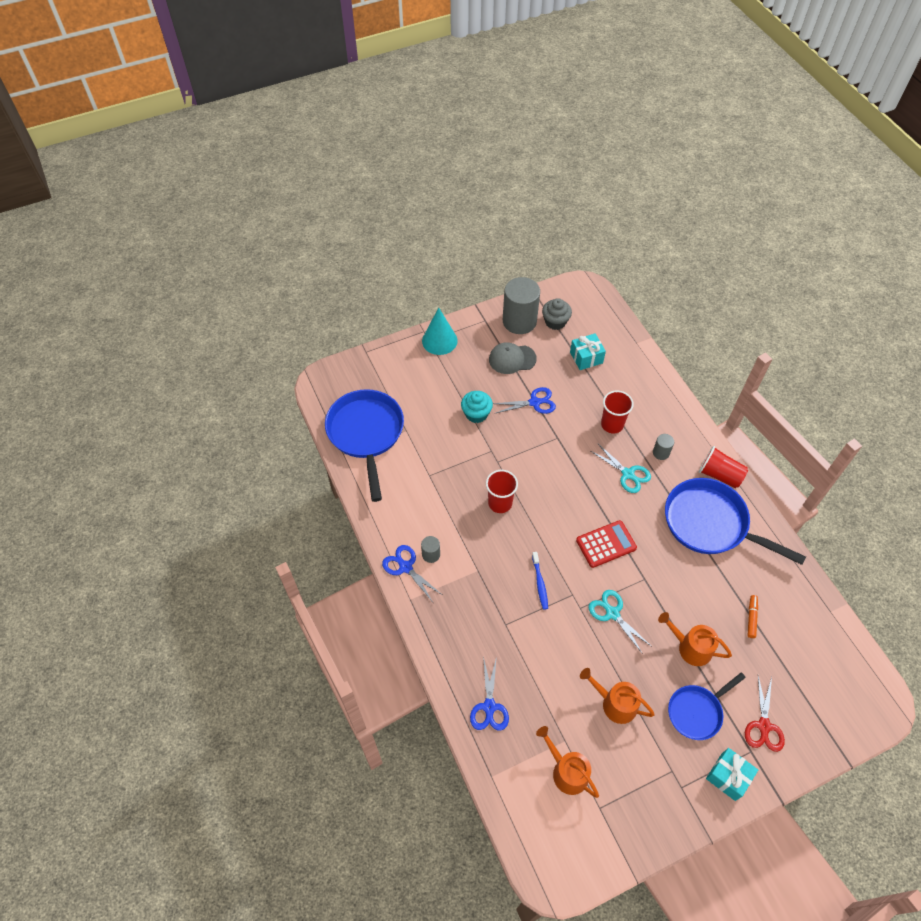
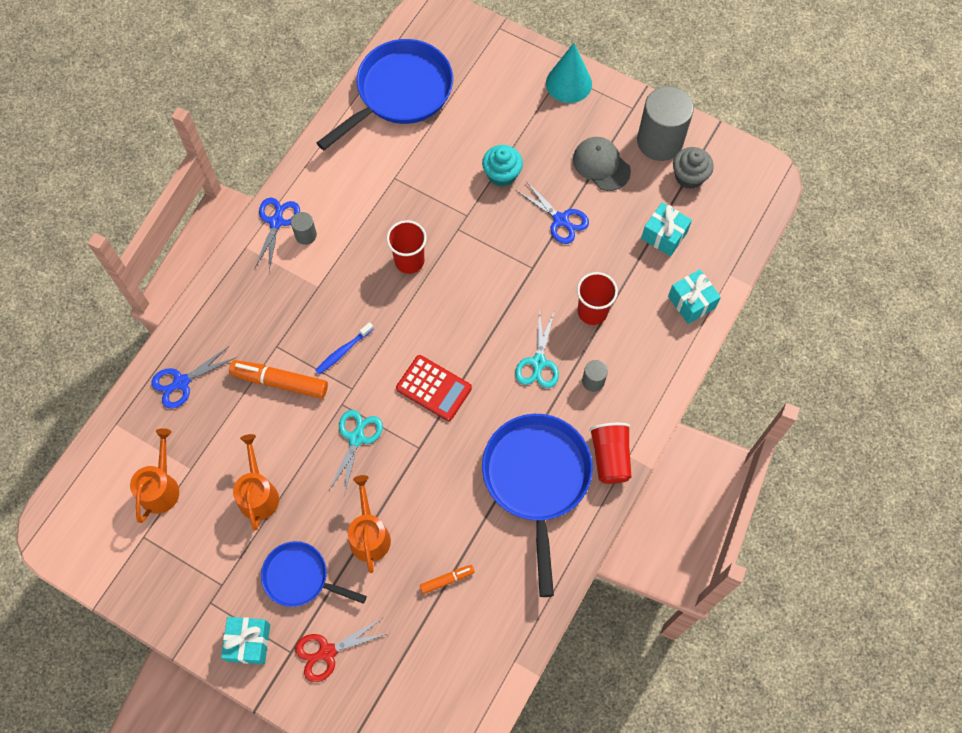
camera: 55 degrees right, 10 degrees up
(535, 638) = (280, 382): none -> orange marker
(641, 371) = (691, 302): none -> turquoise gift

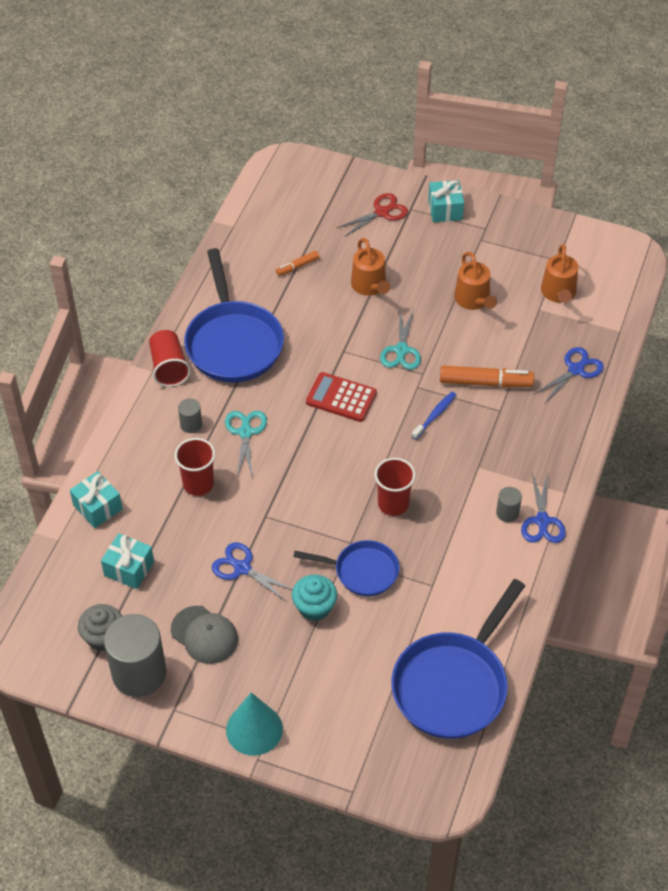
camera: 170 degrees right, 15 degrees down
(300, 577) = (418, 252): blue pan -> blue pan (362, 571)

